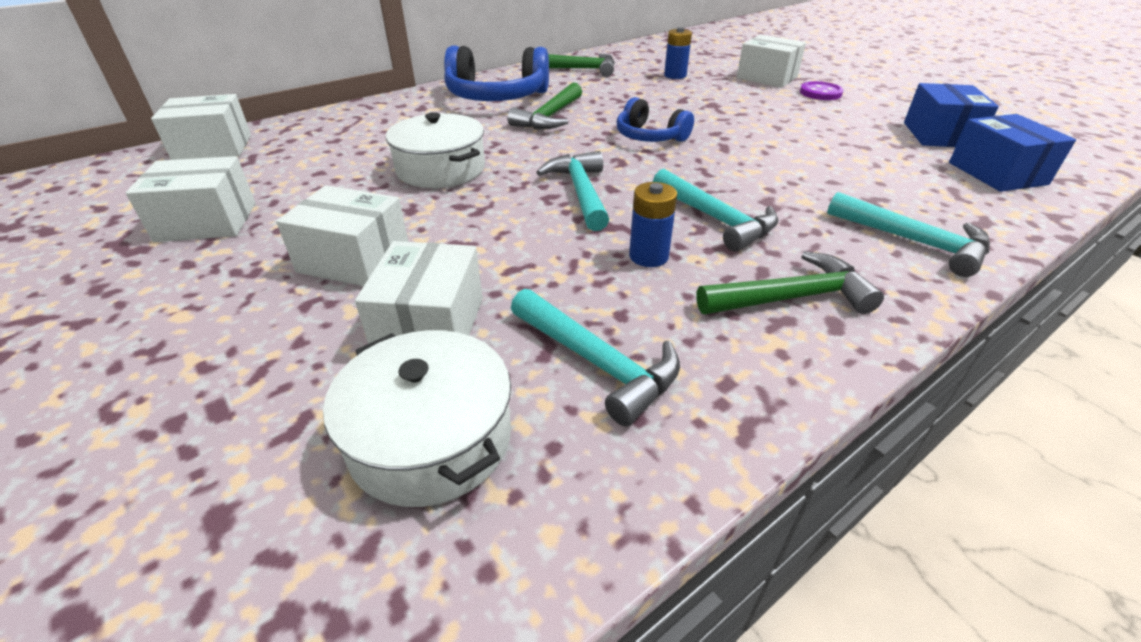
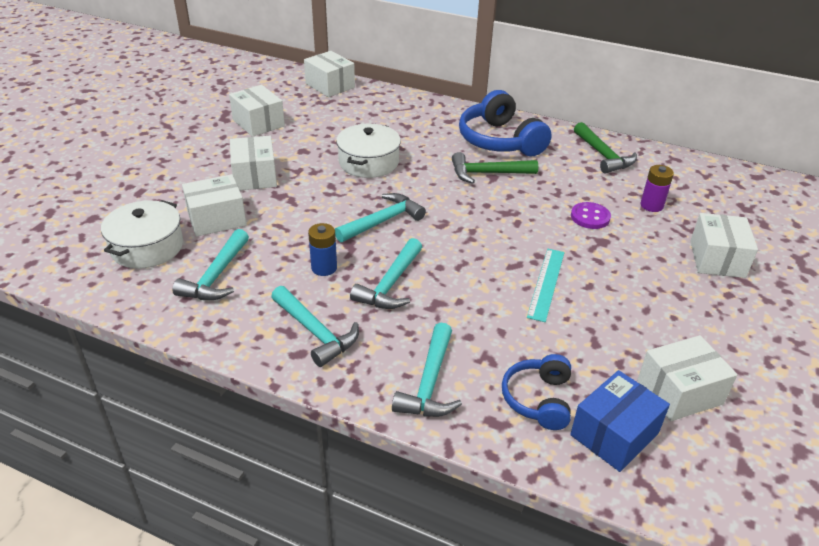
camera: 60 degrees right, 0 degrees up
(649, 137) = (497, 226): blue headphones -> blue headphones (538, 399)
(675, 75) = (651, 205): blue battery -> purple battery
(763, 142) = (546, 283): none -> turquoise ruler
(791, 298) = (315, 332): green hammer -> turquoise hammer
(820, 93) = (713, 300): purple button -> purple button (590, 217)
(939, 135) = (679, 392): blue box -> white box

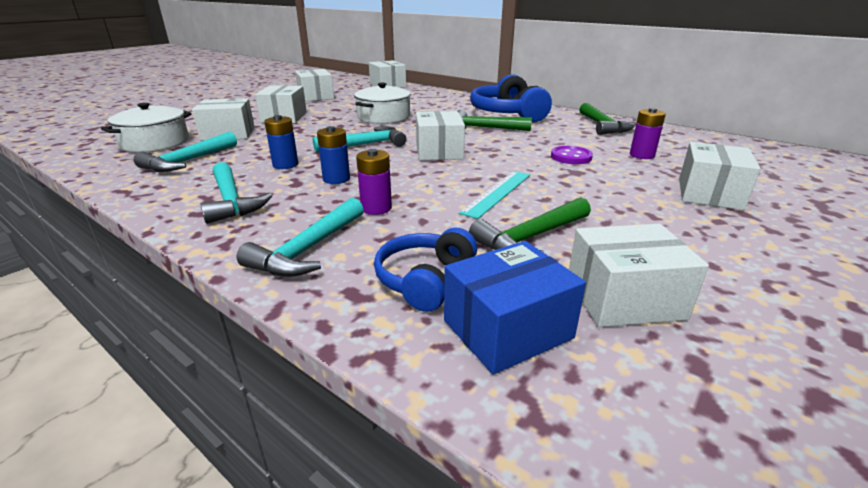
camera: 15 degrees right, 10 degrees down
(390, 284) = (336, 179): turquoise hammer -> blue battery
(453, 321) = (376, 208): none -> purple battery
(463, 224) = (439, 151): none -> white box
(596, 339) = (531, 238): none -> green hammer

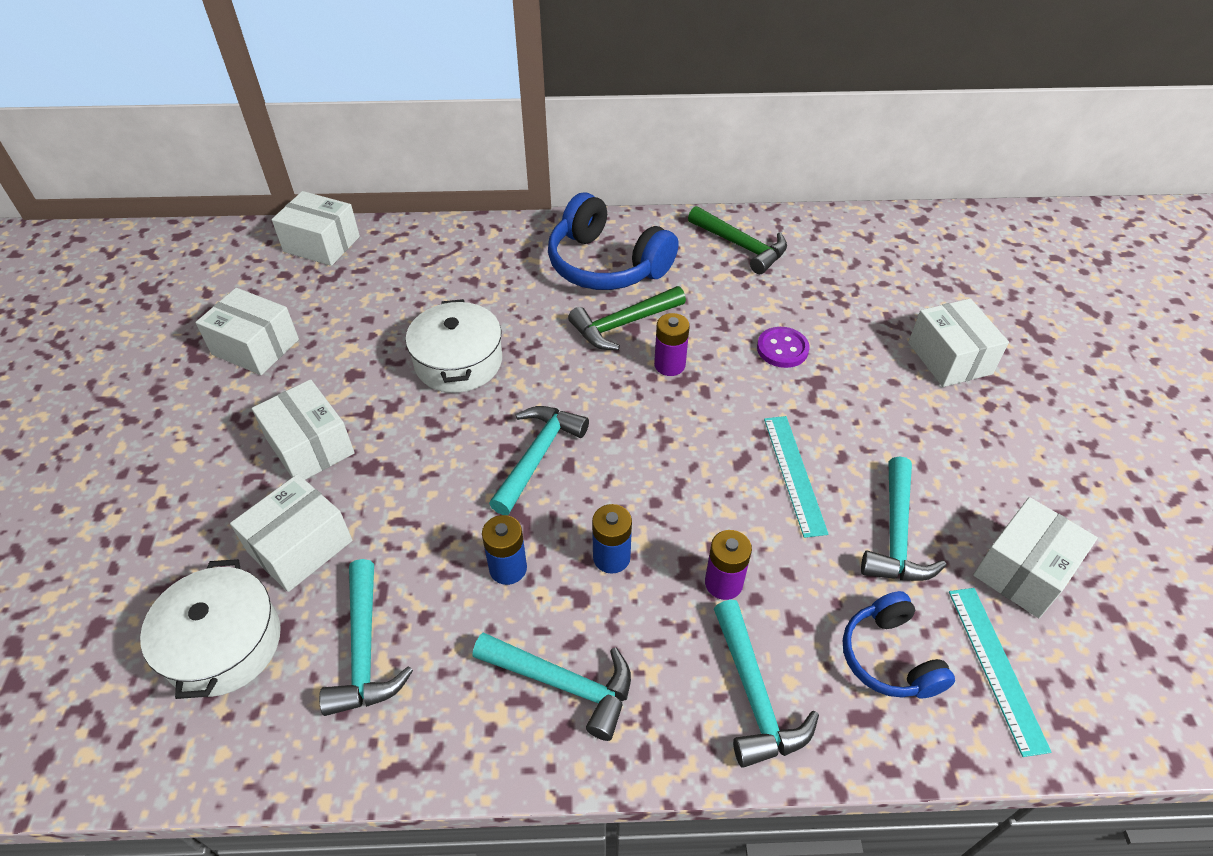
camera: 40 degrees left, 20 degrees up
(439, 151) = (641, 419): white box -> none
(507, 329) = (995, 667): blue box -> turquoise ruler
(531, 238) = (896, 534): green hammer -> turquoise hammer
(642, 155) = (838, 305): purple battery -> purple battery (669, 365)

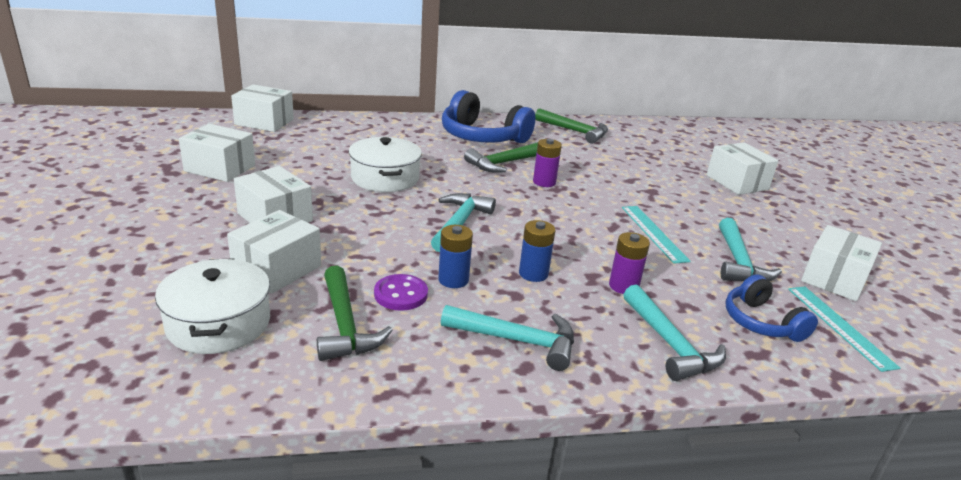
camera: 10 degrees left, 20 degrees down
(364, 650) = (345, 325): turquoise hammer -> green hammer
(782, 349) = (621, 176): purple button -> purple button (401, 294)

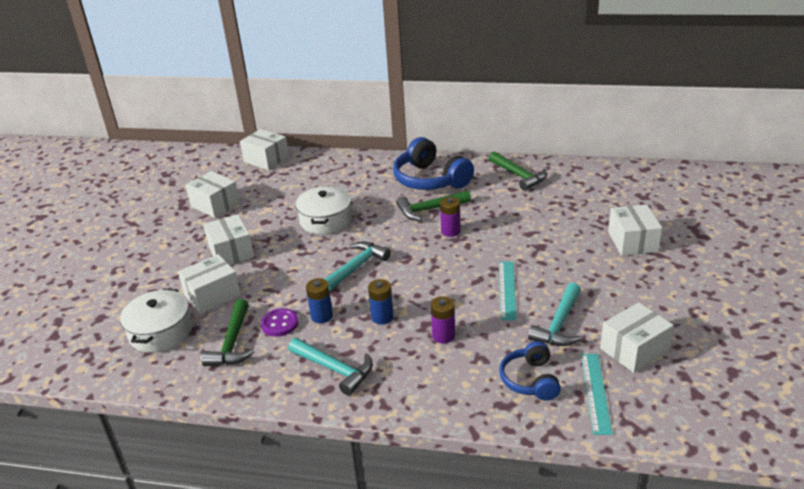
camera: 25 degrees right, 5 degrees up
(670, 344) = (441, 387): turquoise hammer -> none

